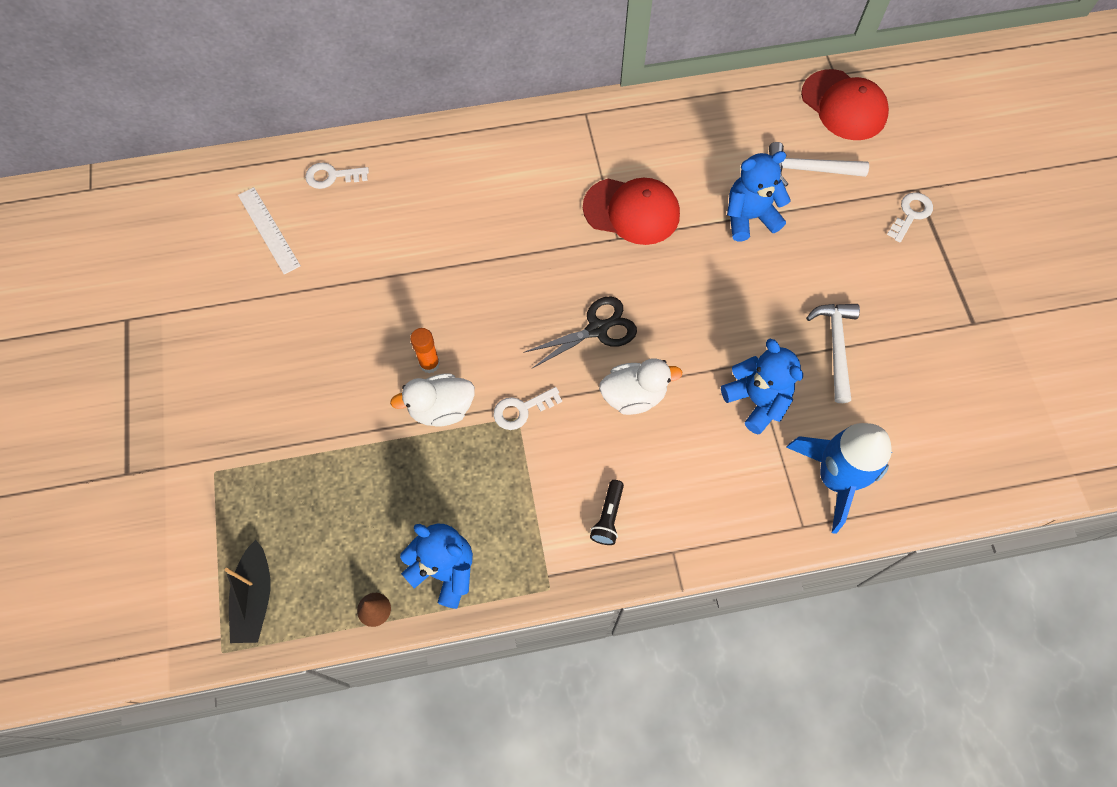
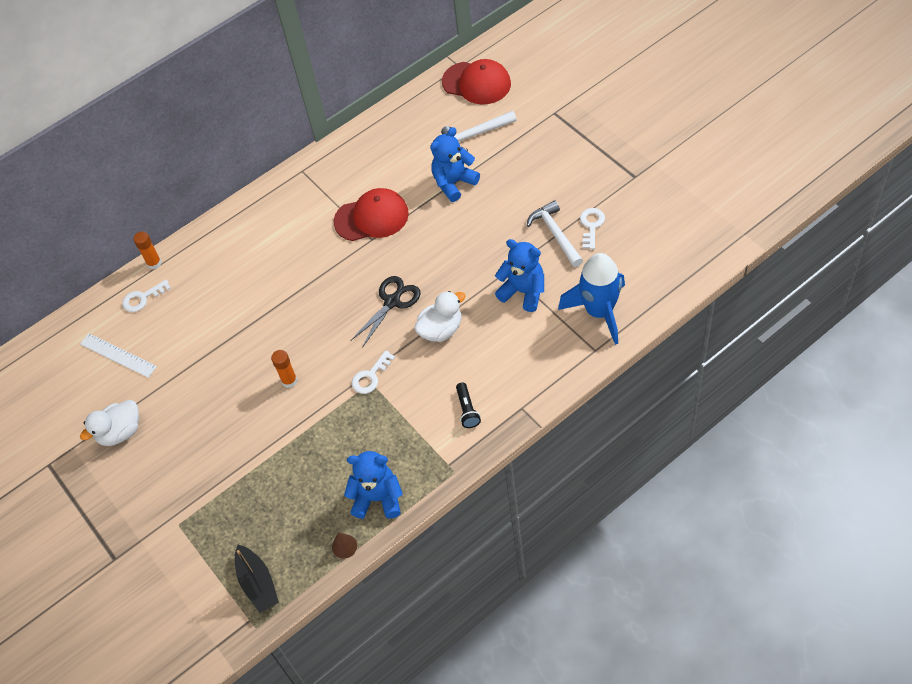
camera: 20 degrees left, 10 degrees down
(367, 141) = (154, 263): none -> orange glue stick
(441, 409) = (315, 404): white duck -> white duck (120, 432)
(911, 214) = (558, 130): white key -> white key (591, 225)

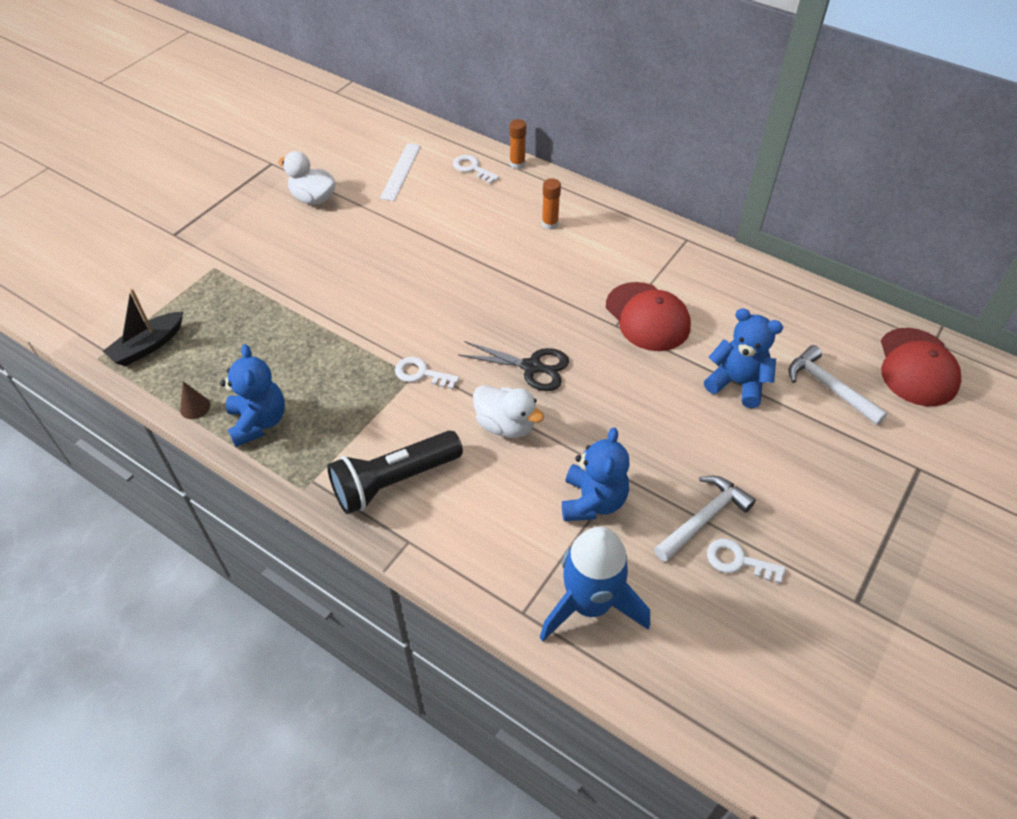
camera: 65 degrees right, 5 degrees down
(289, 381) = (399, 305): orange glue stick -> orange glue stick (550, 224)
(467, 410) = (393, 481): black flashlight -> black flashlight, size x2.09
(591, 225) = (738, 561): white key -> white key turned 150 degrees counterclockwise

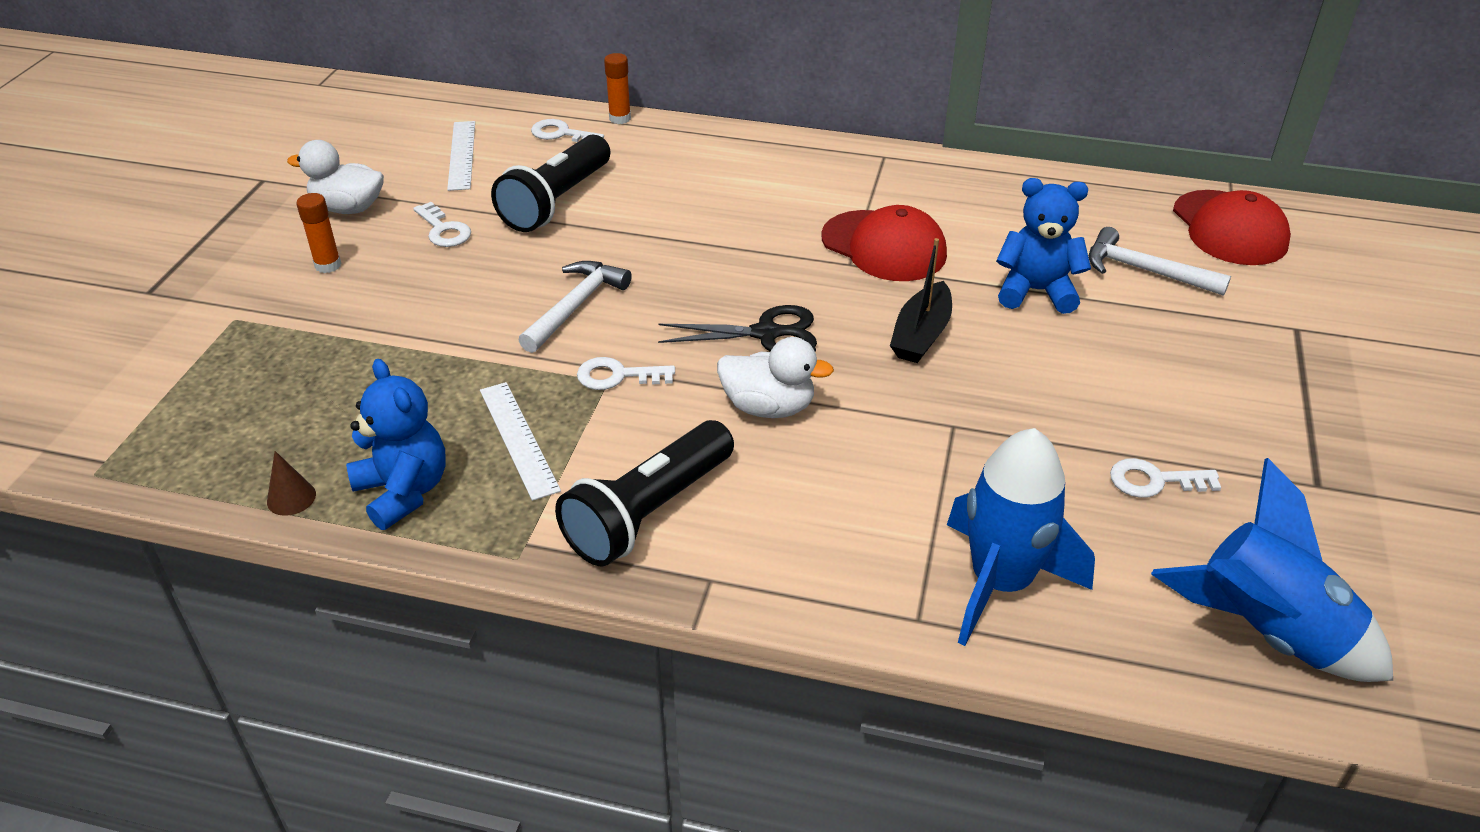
camera: 20 degrees left, 10 degrees down
(148, 346) = (174, 439): black boat -> black boat (921, 335)
(340, 404) = (518, 439): none -> white ruler
(364, 230) = (444, 230): none -> white key
(444, 225) = (556, 202): none -> black flashlight
(550, 224) = (700, 174): orange glue stick -> orange glue stick (328, 265)
(592, 501) = (934, 464): blue teddy bear -> none
(703, 518) = (1084, 446): white hammer -> white hammer (575, 306)
(751, 702) = (1267, 633): none -> blue rocket

